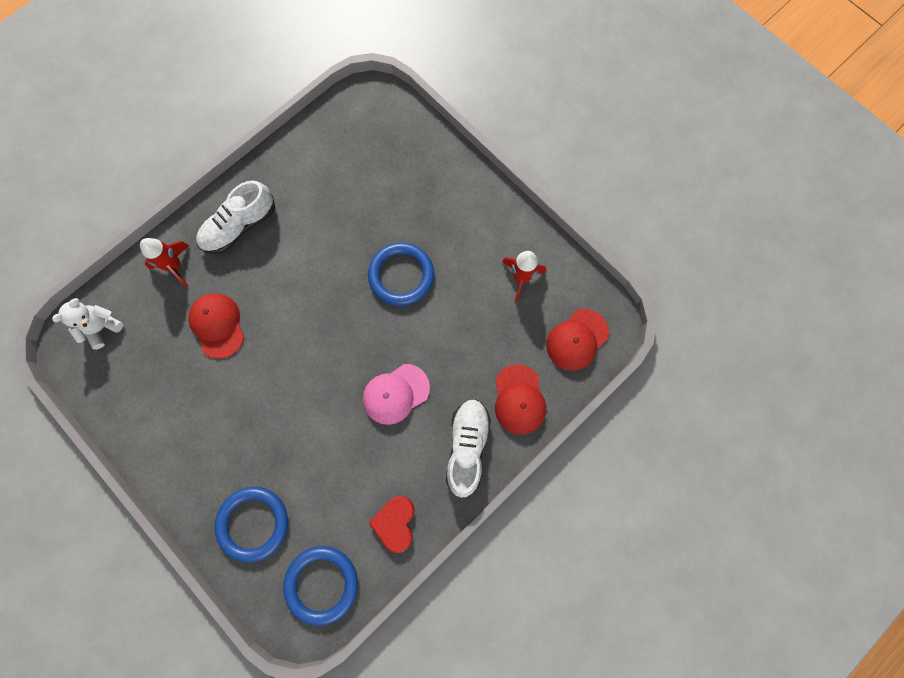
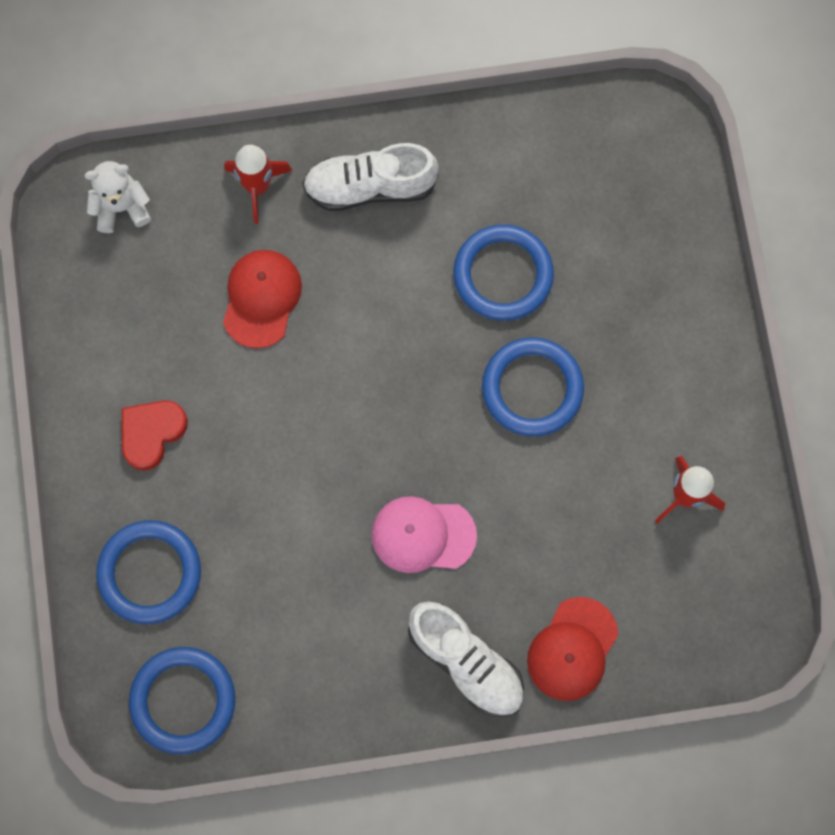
camera: 35 degrees right, 0 degrees up
(344, 226) = (503, 275): none -> blue ring
(395, 523) = (316, 691): red heart -> red heart (152, 433)
(467, 447) = (466, 662): white shoe -> white shoe turned 90 degrees clockwise
(577, 339) = (701, 625): red cap -> none

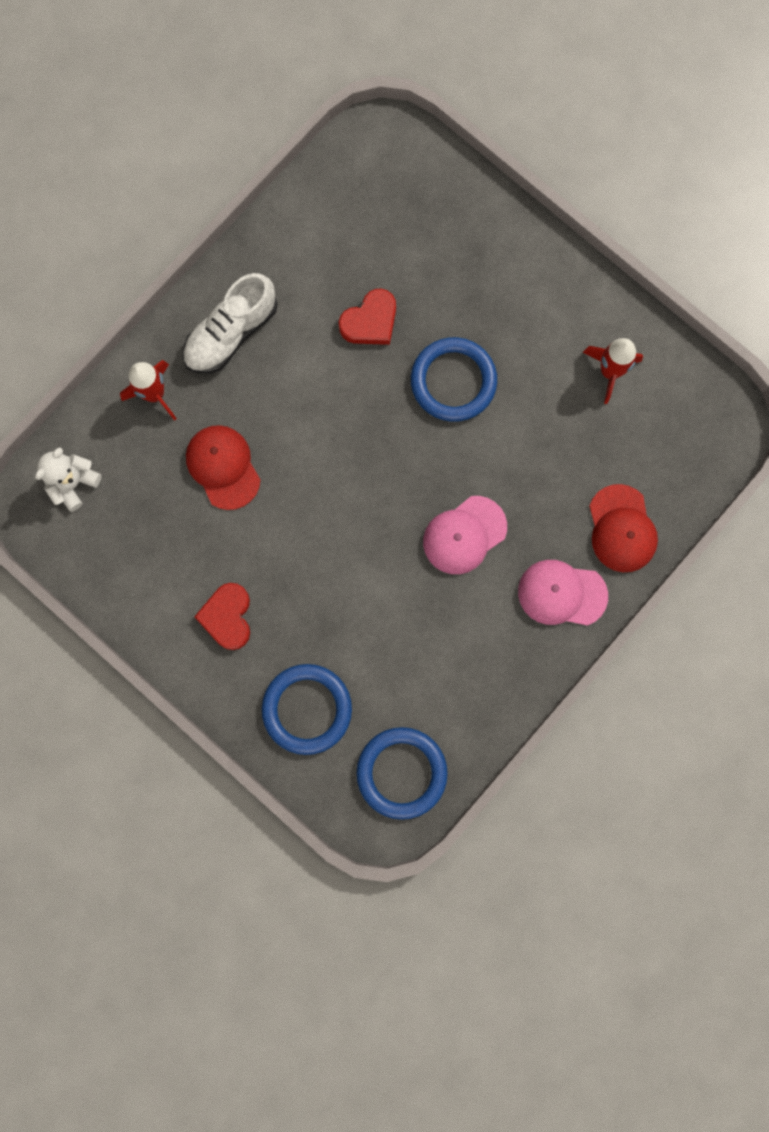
camera: 40 degrees left, 5 degrees up
(466, 662) = (562, 593): white shoe -> pink cap
(503, 275) = (370, 321): blue ring -> red heart

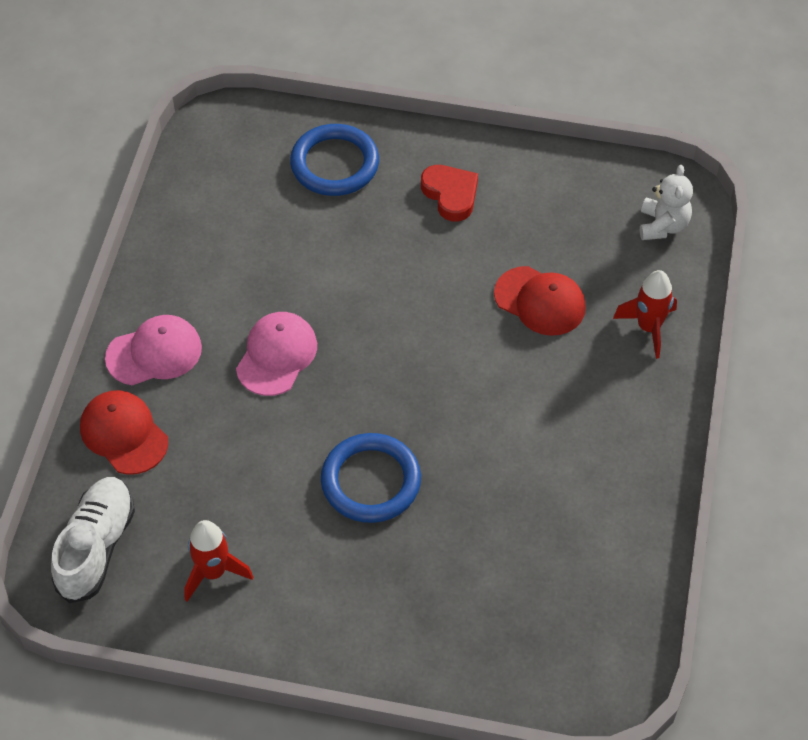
camera: 150 degrees right, 25 degrees down
(231, 333) = (618, 414): white shoe -> white shoe (96, 547)
(370, 321) = (490, 494): red heart -> none
(401, 772) = (223, 159): blue ring -> none

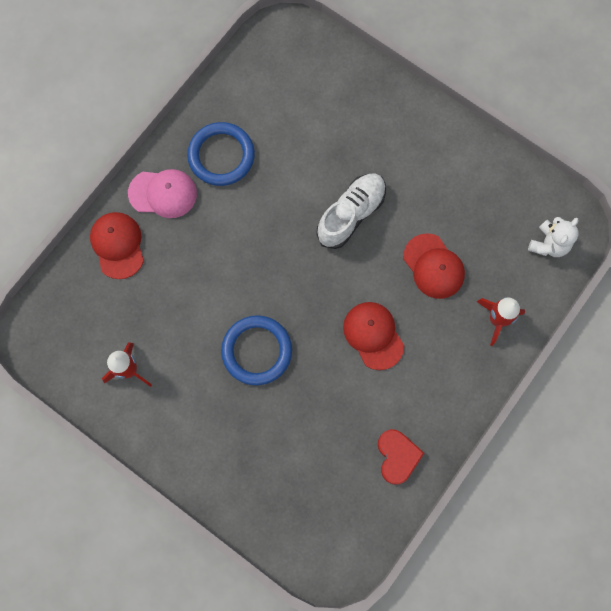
camera: 25 degrees right, 20 degrees up
(96, 547) = (66, 319): white shoe -> white shoe (351, 214)
(276, 355) = (240, 230): pink cap -> none
(334, 164) = (347, 97): blue ring -> blue ring (221, 156)
(450, 195) = (414, 156): red heart -> red heart (397, 456)
(508, 404) = (373, 335): none -> red cap

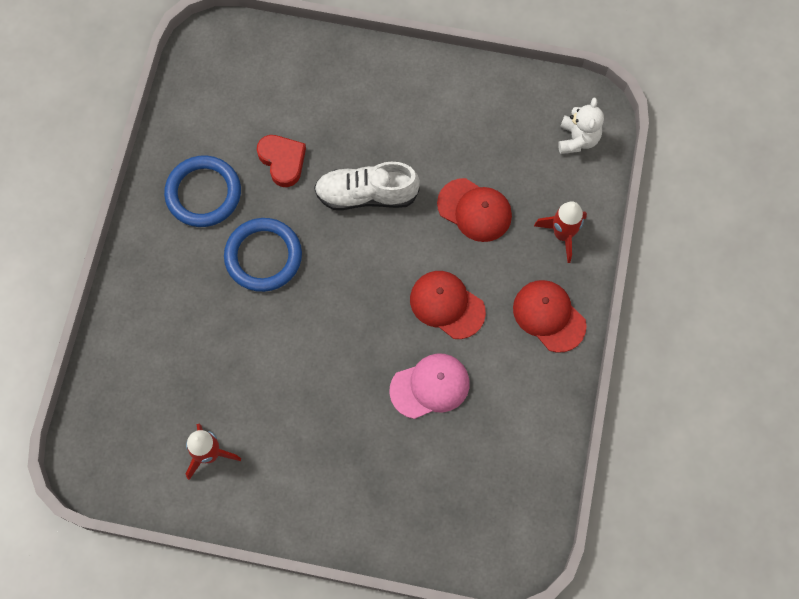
camera: 25 degrees left, 5 degrees down
(118, 245) = (136, 332): red cap -> red cap (549, 316)
(163, 193) = (159, 258): pink cap -> pink cap (430, 386)
(256, 351) = (335, 374): blue ring -> blue ring (263, 256)
(351, 214) = (366, 195): white shoe -> white shoe turned 105 degrees counterclockwise
(397, 456) = (529, 414): red heart -> red heart (282, 161)

